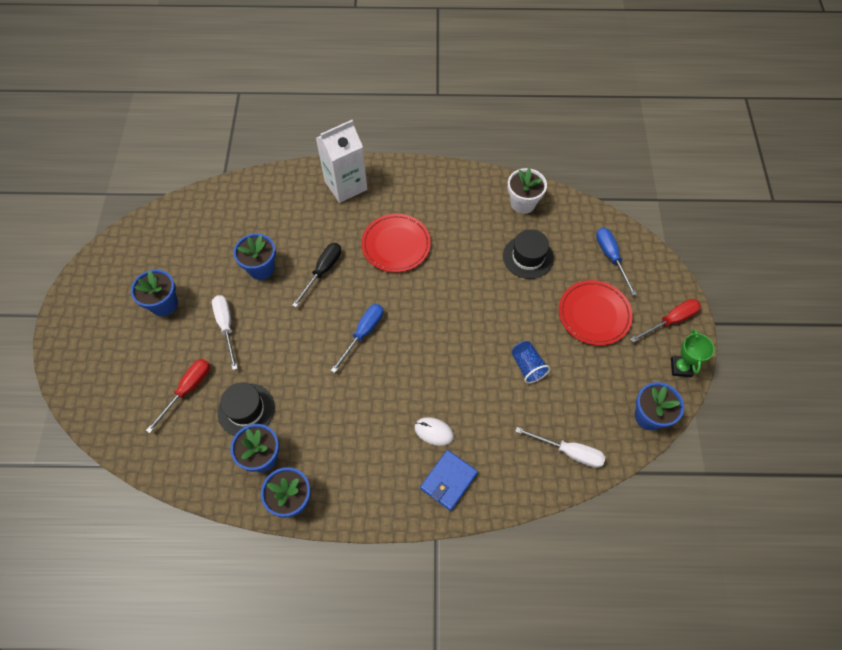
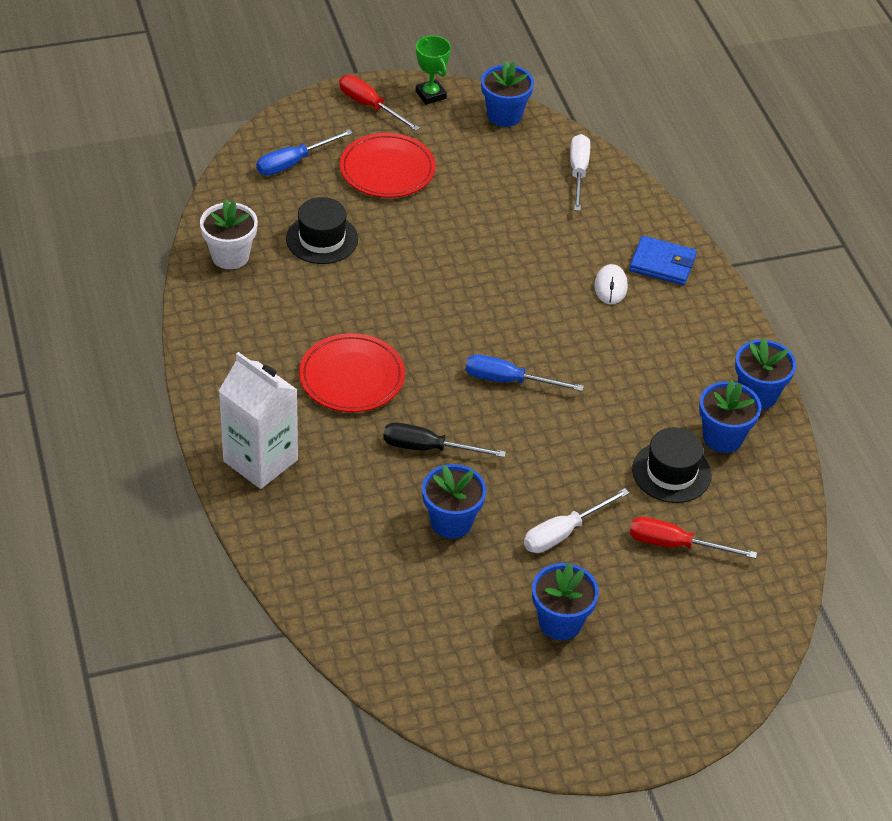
camera: 110 degrees left, 15 degrees down
(527, 366) = (486, 219): blue cup -> none
(681, 367) = (430, 95): green trophy -> green trophy turned 75 degrees clockwise

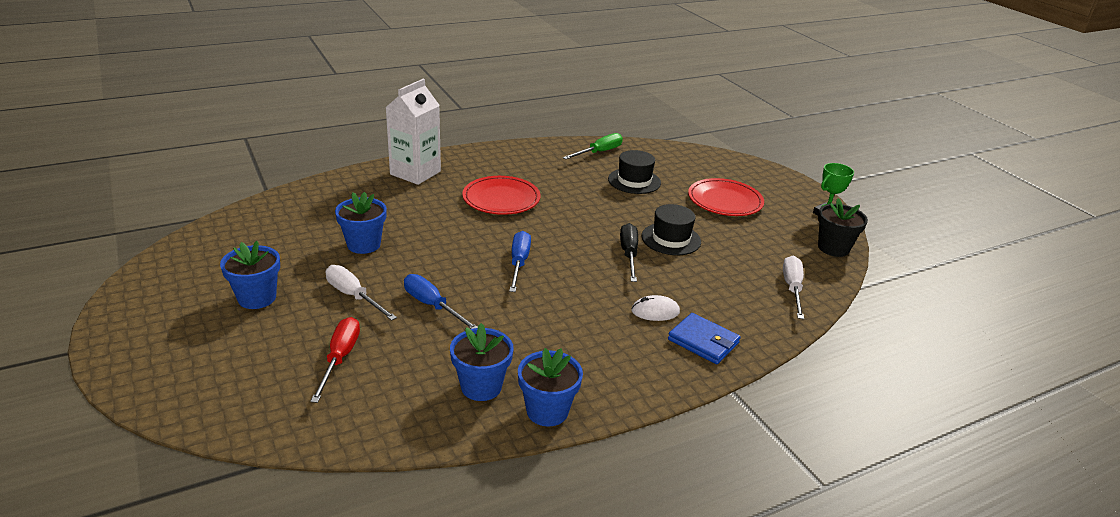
camera: 80 degrees right, 15 degrees down
(230, 256) = (599, 152): white flower pot -> green screwdriver
(293, 162) = (705, 167): blue screwdriver -> blue screwdriver (432, 306)
(370, 106) = (789, 191): red screwdriver -> none
(428, 448) = (437, 232): black screwdriver -> black screwdriver (629, 254)
(504, 115) = (833, 248): blue flower pot -> black flower pot
(578, 172) = (792, 288): white screwdriver -> white screwdriver turned 75 degrees counterclockwise
(662, 264) = (703, 341): blue wallet -> blue wallet turned 60 degrees counterclockwise
(671, 472) = (430, 354): black hat -> black hat (671, 239)

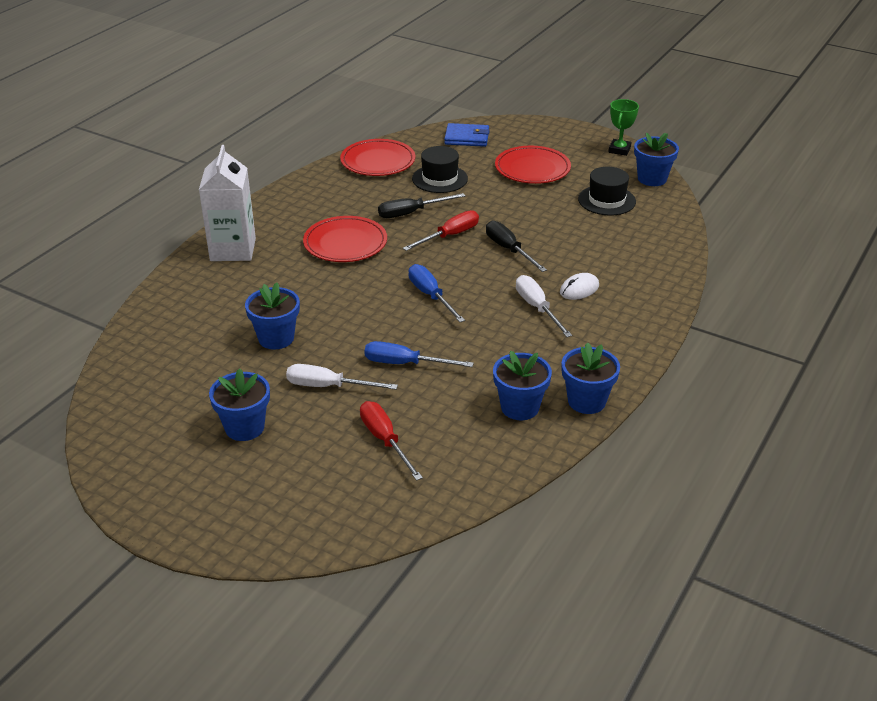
camera: 30 degrees left, 5 degrees up
(580, 197) = (411, 213): none -> black screwdriver
(591, 225) = (449, 236): none -> red screwdriver
(599, 152) = (378, 161): green screwdriver -> red plate
(671, 239) = (526, 222): black hat -> black hat (606, 200)
(703, 341) = (636, 297): blue wallet -> blue wallet (466, 138)
(792, 288) = (655, 226): white screwdriver -> white screwdriver (537, 308)
(833, 248) = (652, 179): black flower pot -> blue flower pot

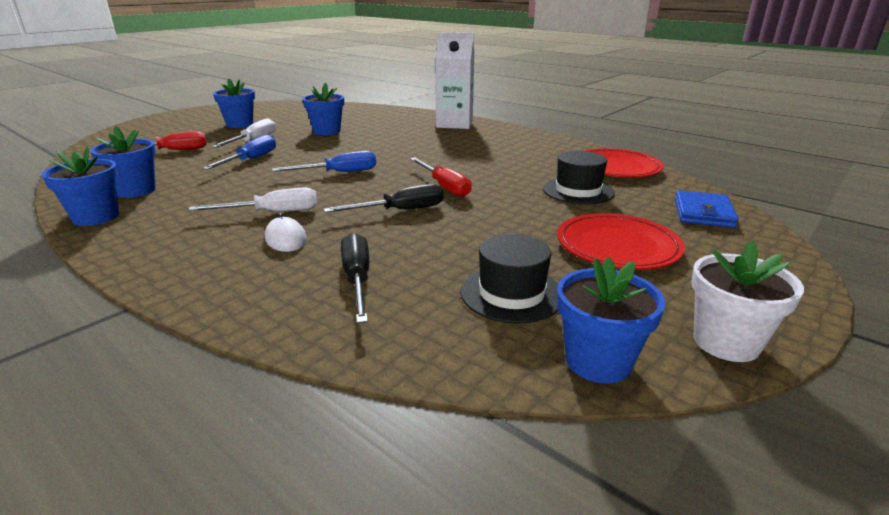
camera: 100 degrees right, 10 degrees down
(345, 243) = (449, 151): red plate -> none
(411, 213) = (498, 174): black screwdriver -> black screwdriver (357, 280)
(619, 150) = (726, 342): green trophy -> white flower pot

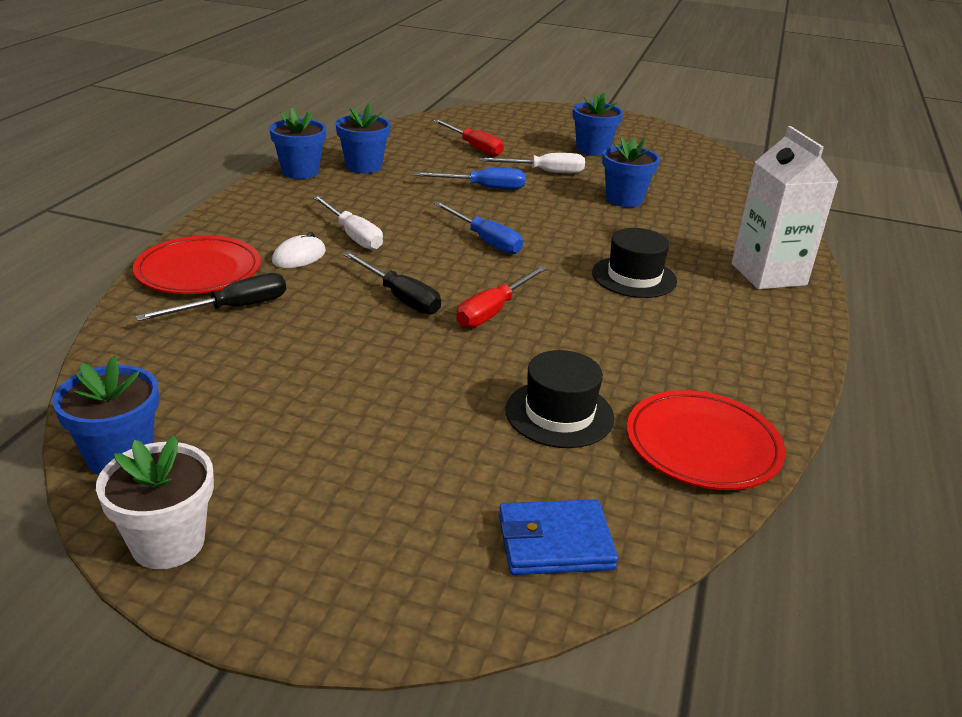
camera: 65 degrees right, 5 degrees up
(511, 294) = (233, 393): black hat -> black hat (634, 277)
(617, 246) = (381, 458): red plate -> red plate (199, 271)

